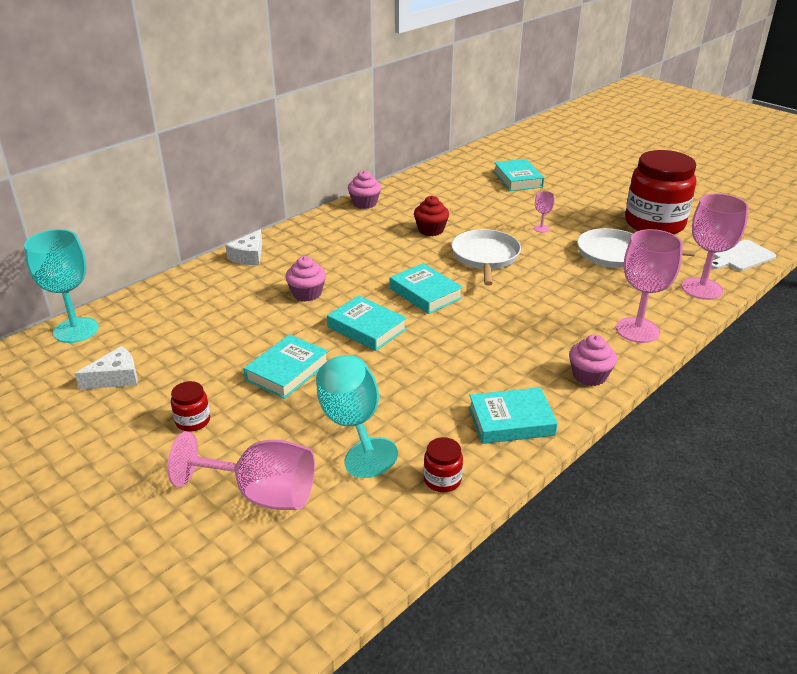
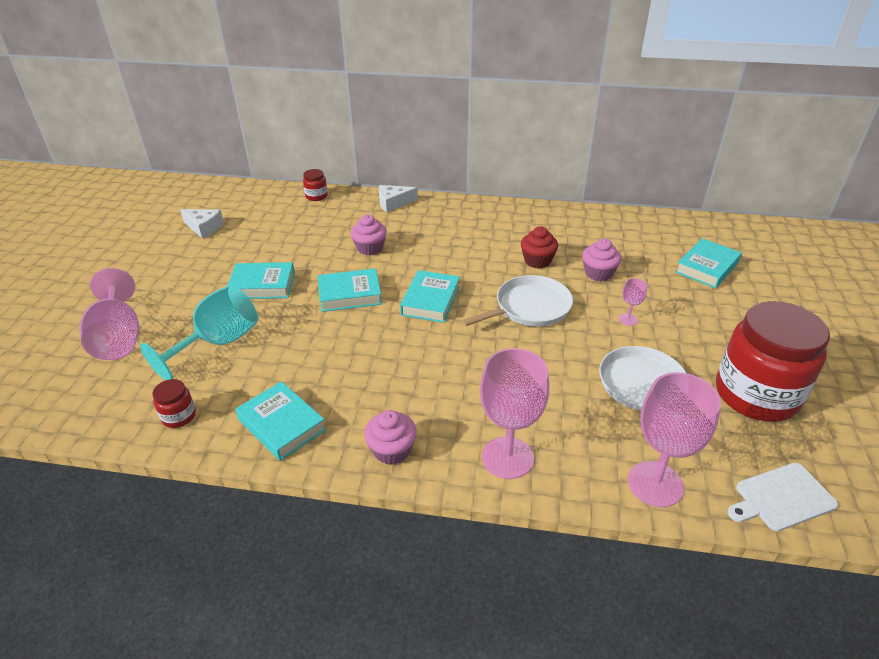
camera: 55 degrees right, 5 degrees up
(76, 330) = (243, 191): turquoise goblet -> none
(193, 421) = (179, 276): red jar -> red jar (316, 196)
(364, 203) = (536, 212): pink cupcake -> pink cupcake (598, 273)
(366, 328) = (350, 294): turquoise book -> turquoise book turned 75 degrees clockwise
(740, 256) = (781, 498): white cutting board -> white cutting board turned 45 degrees counterclockwise

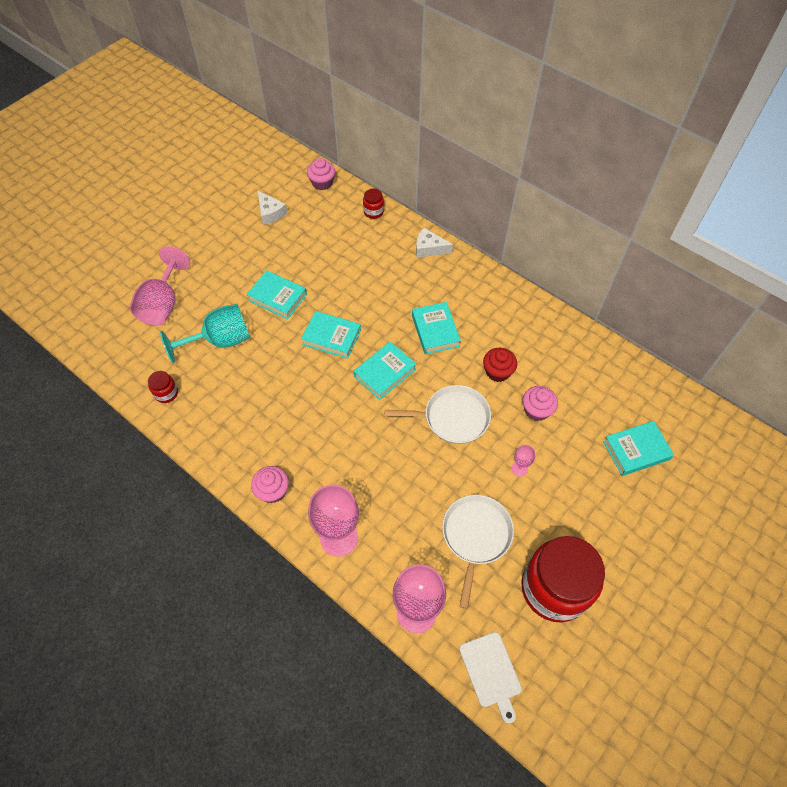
camera: 30 degrees right, 20 degrees up
(282, 425) = (220, 433): turquoise book -> turquoise book (435, 331)
(370, 248) = (377, 294): pink cupcake -> pink cupcake (322, 183)
(781, 498) = (491, 672): white cutting board -> white cutting board turned 120 degrees counterclockwise

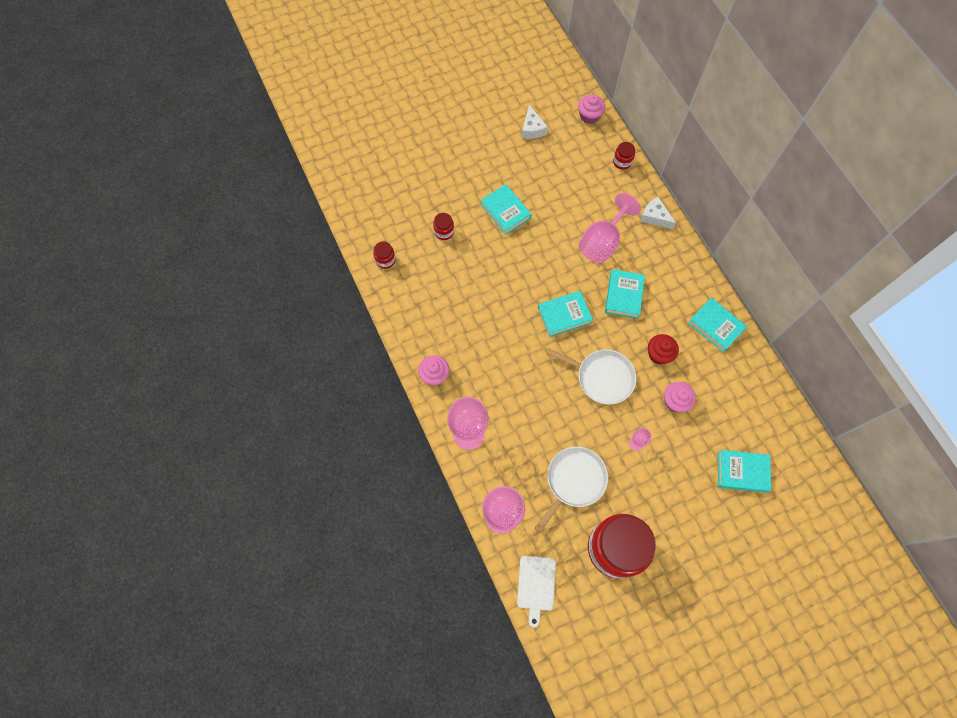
camera: 25 degrees right, 10 degrees up
(163, 304) = (411, 180): pink goblet -> pink goblet (602, 242)
(220, 341) = (444, 232): turquoise goblet -> red jar
(331, 337) = (534, 266): turquoise book -> turquoise book (715, 326)

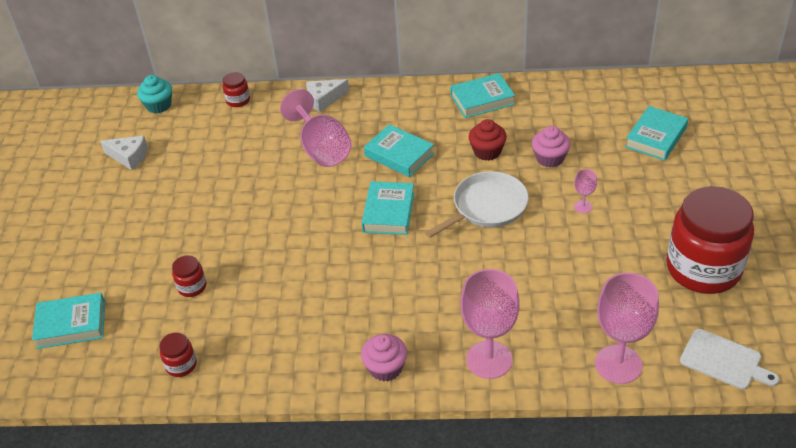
camera: 60 degrees left, 25 degrees down
(505, 211) = (215, 218): turquoise book -> turquoise book (71, 324)
(574, 481) = (603, 276): white pan -> none
(589, 116) = (159, 105): pink cupcake -> turquoise cupcake

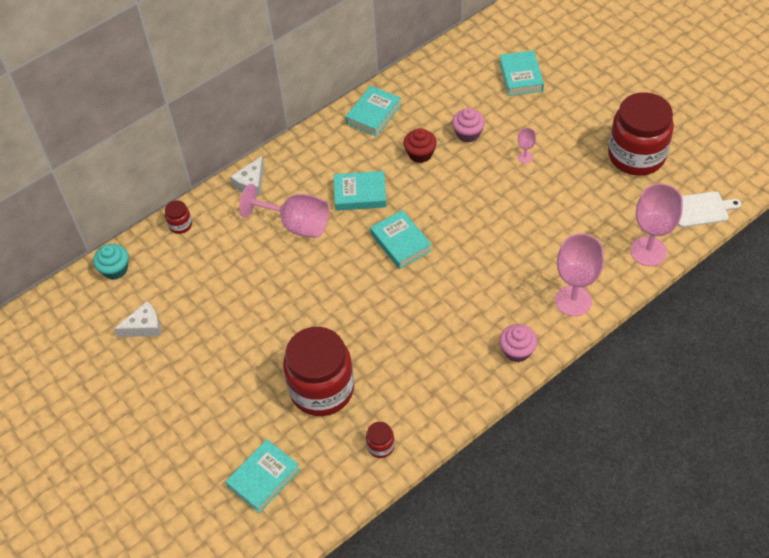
camera: 40 degrees left, 10 degrees up
(192, 287) = (322, 389): red jar -> red jar, size x2.45
(487, 207) = (463, 196): white pan -> none

